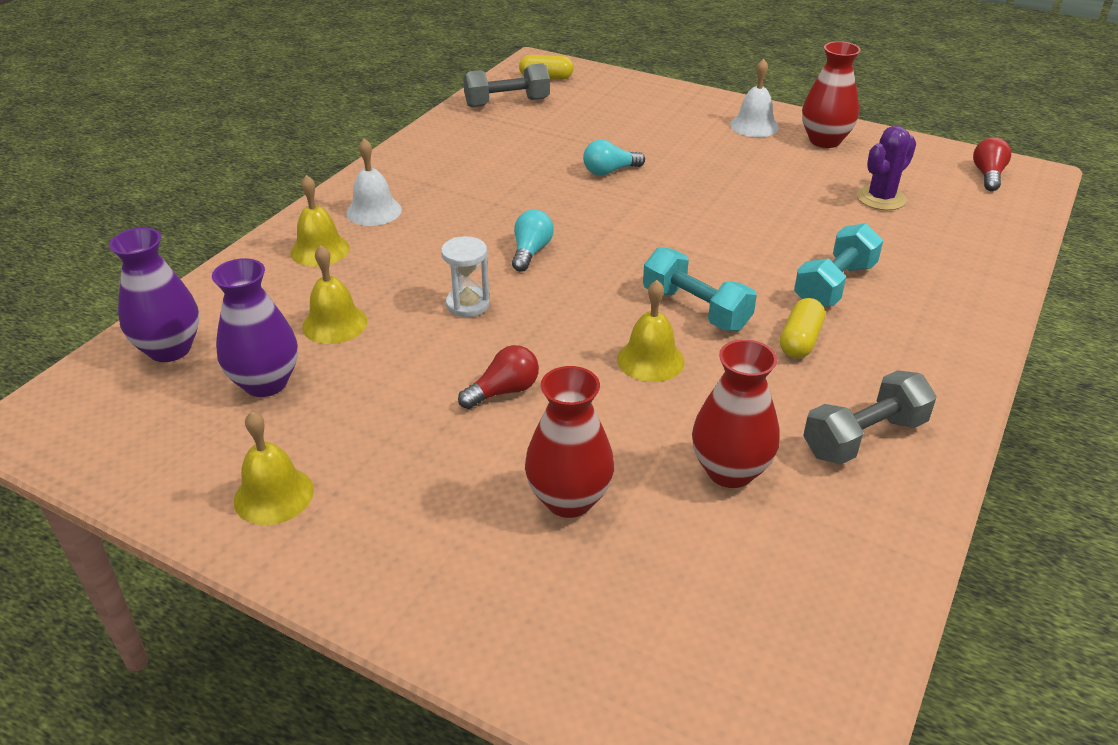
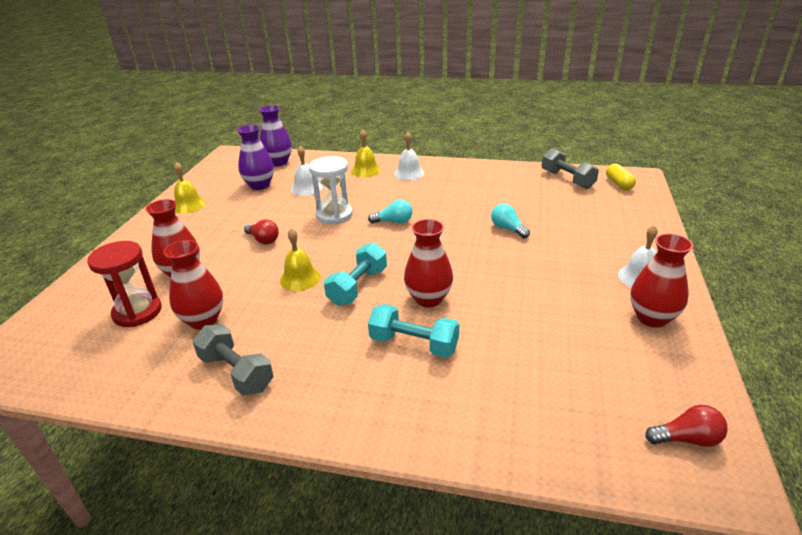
camera: 75 degrees right, 5 degrees down
(334, 324) = (306, 188): yellow bell -> white bell
(468, 304) = (334, 215): white hourglass -> white hourglass, size x1.53
(678, 559) = (137, 312): none -> red hourglass
(746, 259) = (428, 299): none -> red vase
(800, 341) = (336, 334): yellow capsule -> none
(881, 198) = (570, 360): purple cactus -> none

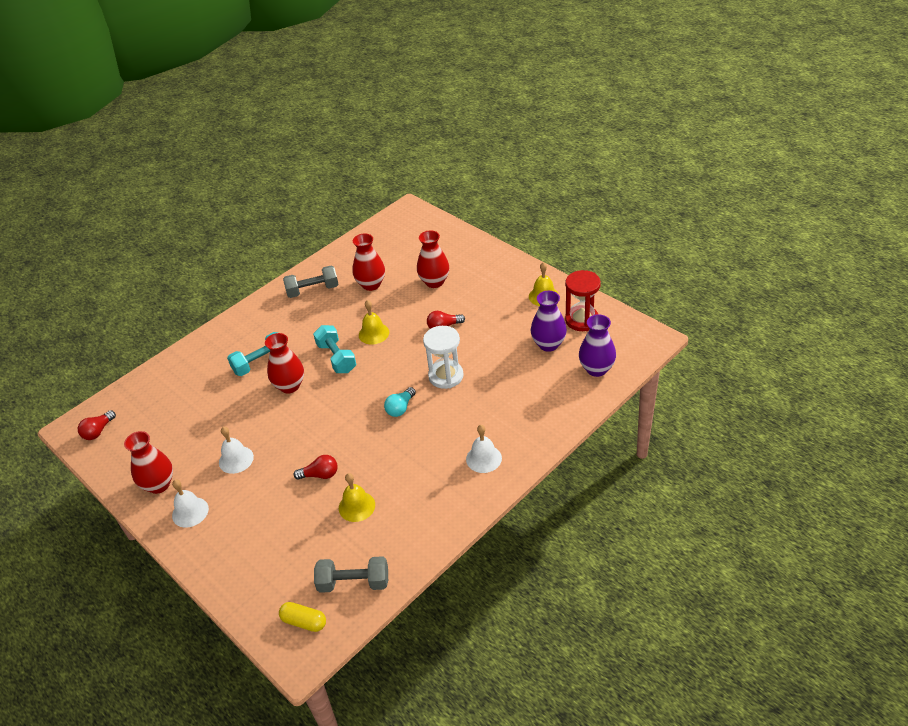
camera: 125 degrees right, 10 degrees up
(137, 312) = (406, 260): red hourglass -> red hourglass (582, 320)
(306, 188) = (515, 373): white bell -> white bell (236, 459)
(366, 170) = (520, 428): yellow bell -> yellow bell (356, 506)
(508, 229) = (320, 475): turquoise light bulb -> red light bulb

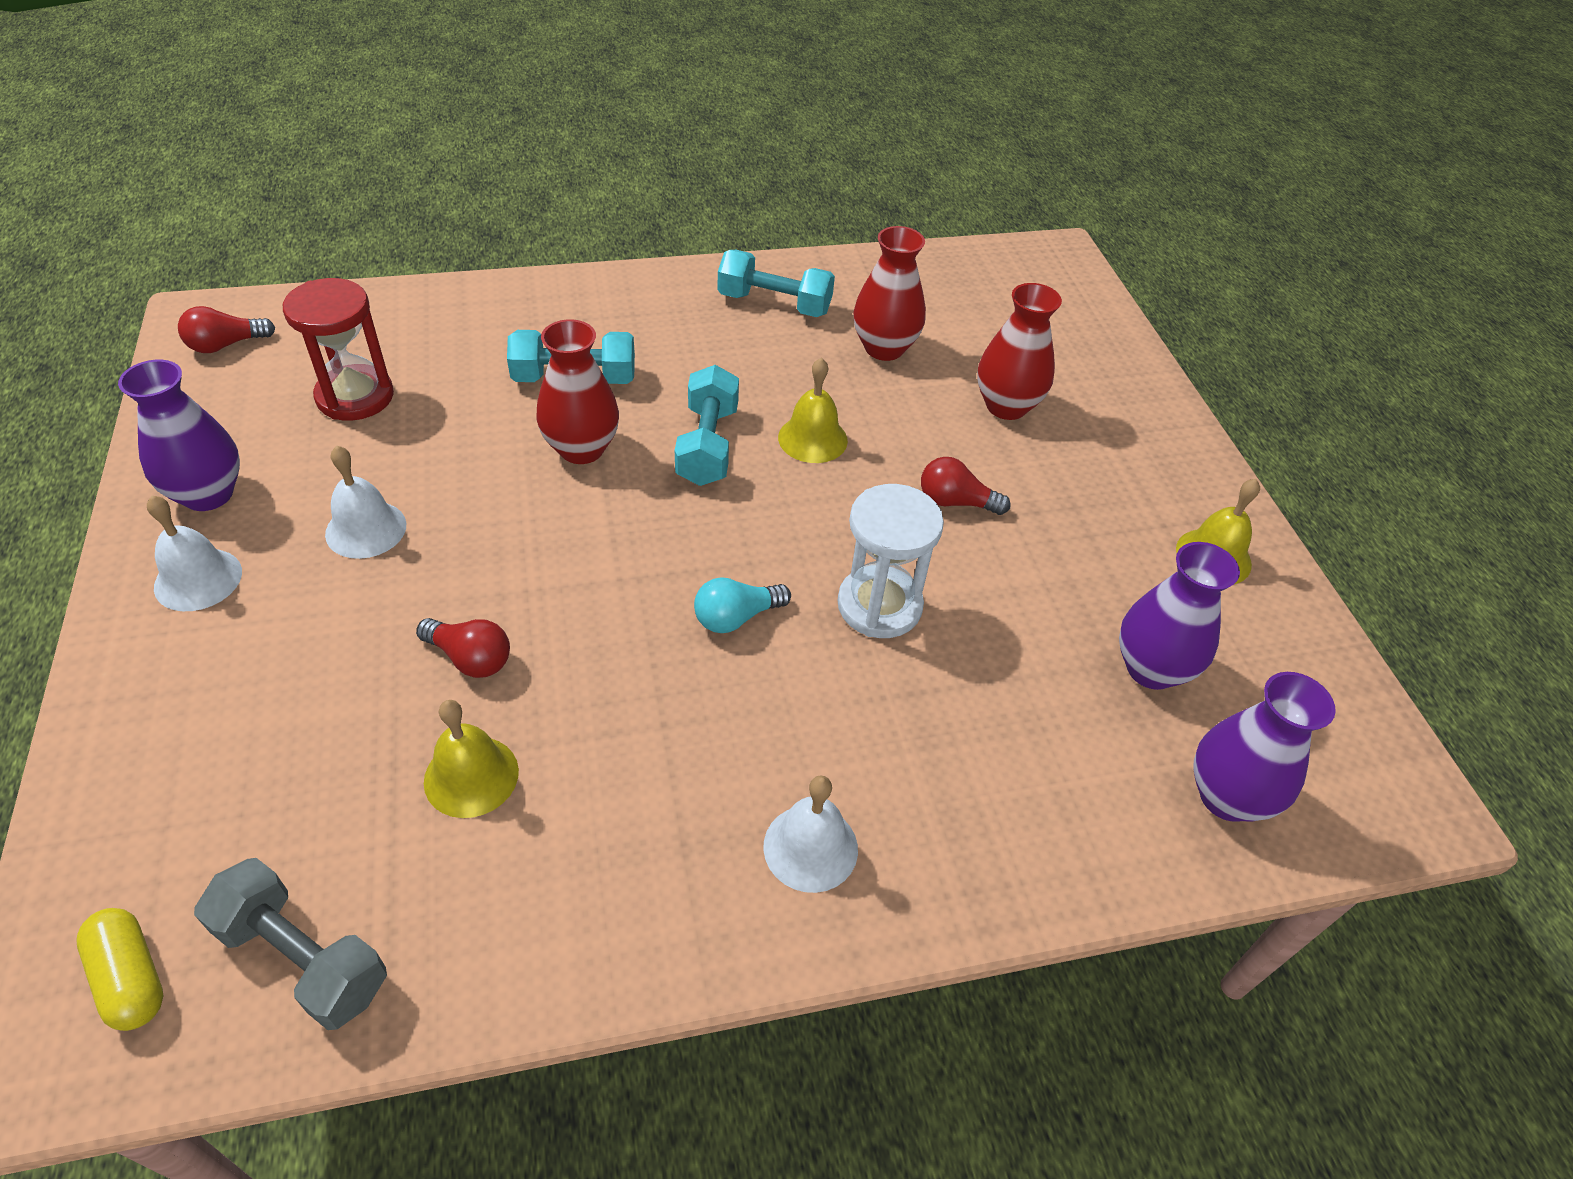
camera: 25 degrees right, 5 degrees up
(159, 484) = (208, 494): red vase -> purple vase
(313, 290) = (774, 304): grey dumbbell -> turquoise dumbbell
(582, 320) = (1267, 658): red hourglass -> red hourglass (355, 396)

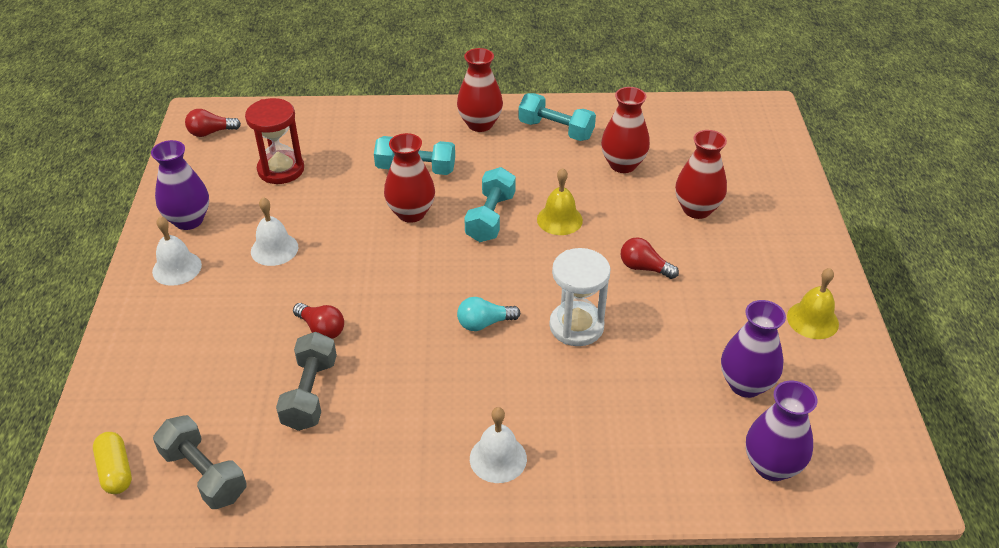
camera: 15 degrees right, 5 degrees down
(471, 776) = (310, 393): yellow bell -> grey dumbbell
(659, 303) = (480, 124): none -> red vase

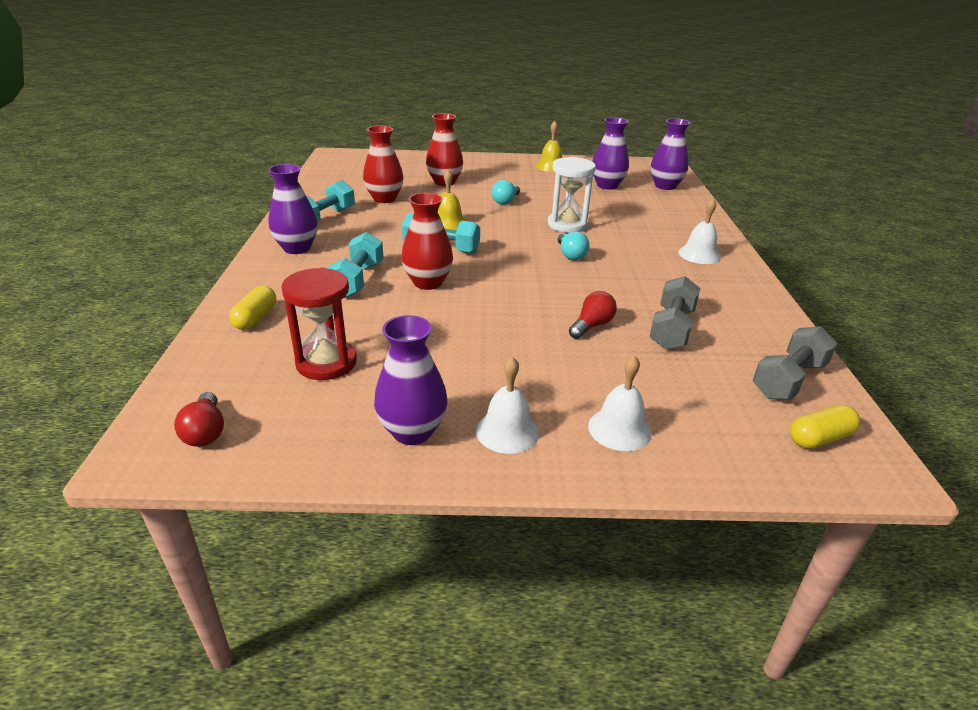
camera: 90 degrees left, 10 degrees down
(274, 249) = (475, 359): white bell -> white bell (619, 429)
(310, 393) = (671, 329): grey dumbbell -> grey dumbbell turned 75 degrees counterclockwise
(349, 125) = (255, 318): none -> yellow capsule
(480, 124) = (297, 248): red vase -> purple vase
(644, 268) = (506, 201): red light bulb -> turquoise light bulb

